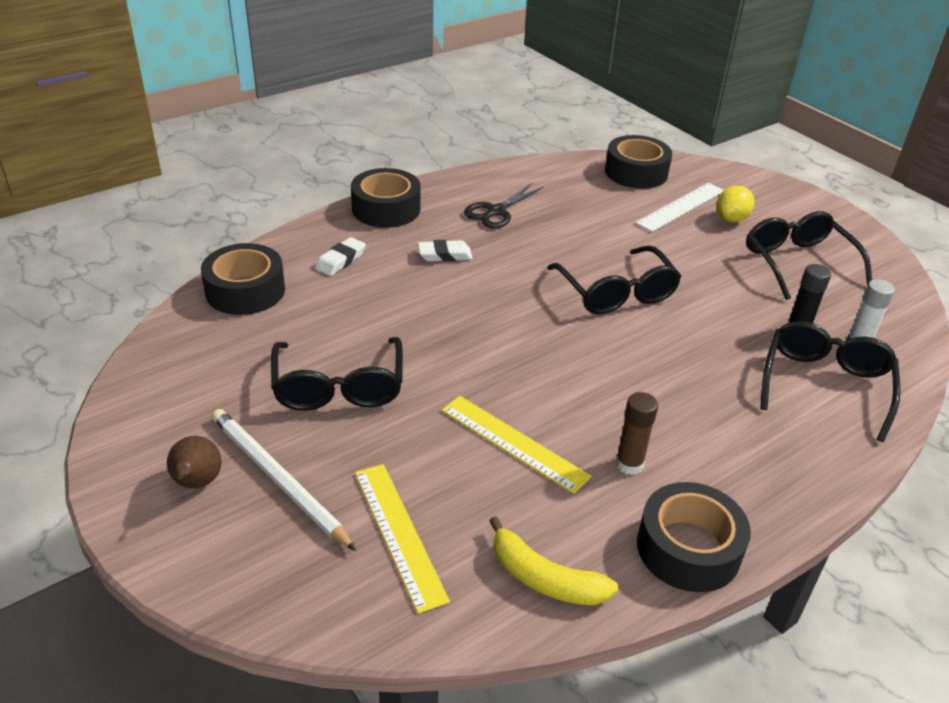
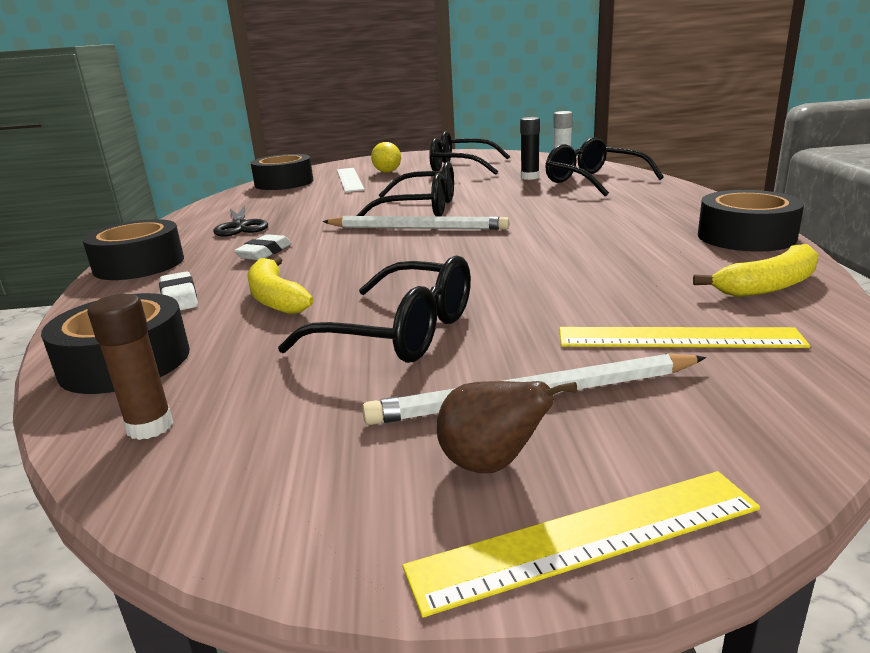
camera: 55 degrees left, 15 degrees down
(363, 304) = (276, 298): none -> yellow banana
(513, 443) = (575, 269): yellow ruler -> yellow ruler (587, 538)
(559, 312) = (417, 228): none -> white pencil
(629, 464) = (636, 237): brown glue stick -> brown glue stick (150, 427)

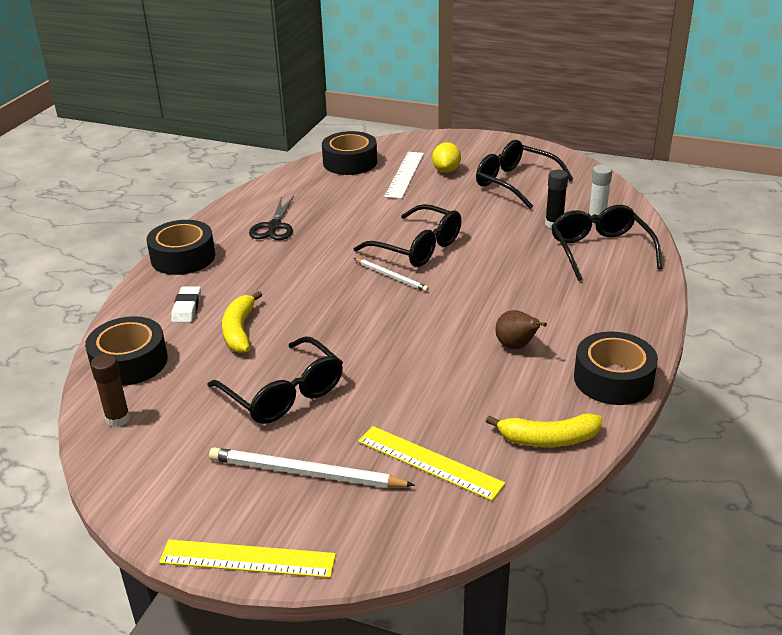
camera: 25 degrees right, 10 degrees up
(264, 253) = (267, 272): white eraser -> none
(417, 228) = (391, 276): white pencil -> white pencil, size x0.59
(491, 465) = (245, 507): brown pear -> brown pear (516, 346)

